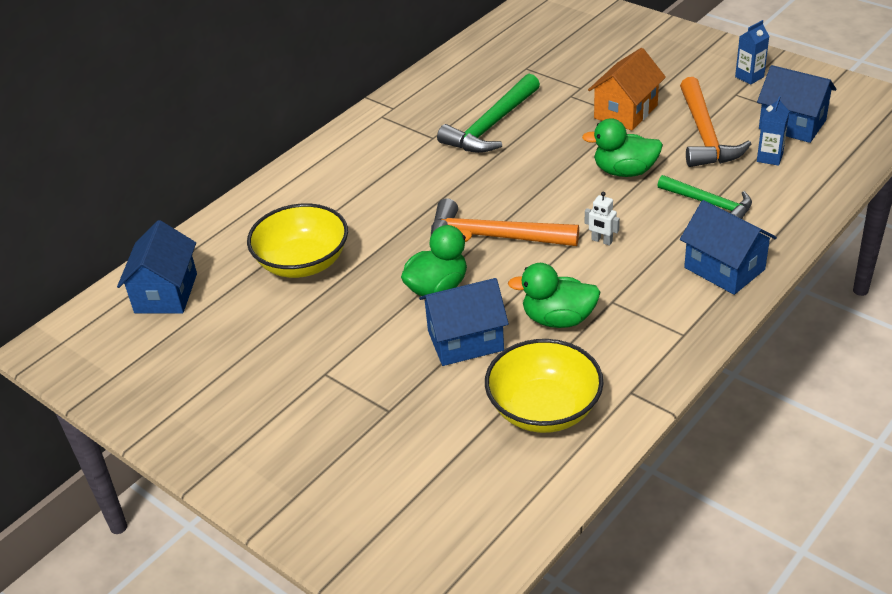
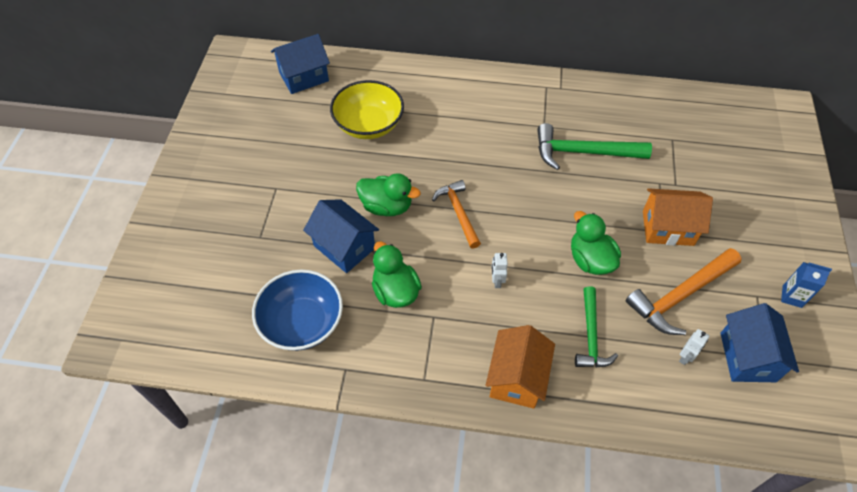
camera: 55 degrees right, 15 degrees up
(493, 237) = (458, 213): orange hammer -> orange hammer, size x0.66
(544, 409) = (302, 323): yellow bowl -> blue bowl
(724, 268) = (516, 378): blue house -> orange house
(769, 157) = (685, 357): blue carton -> white robot

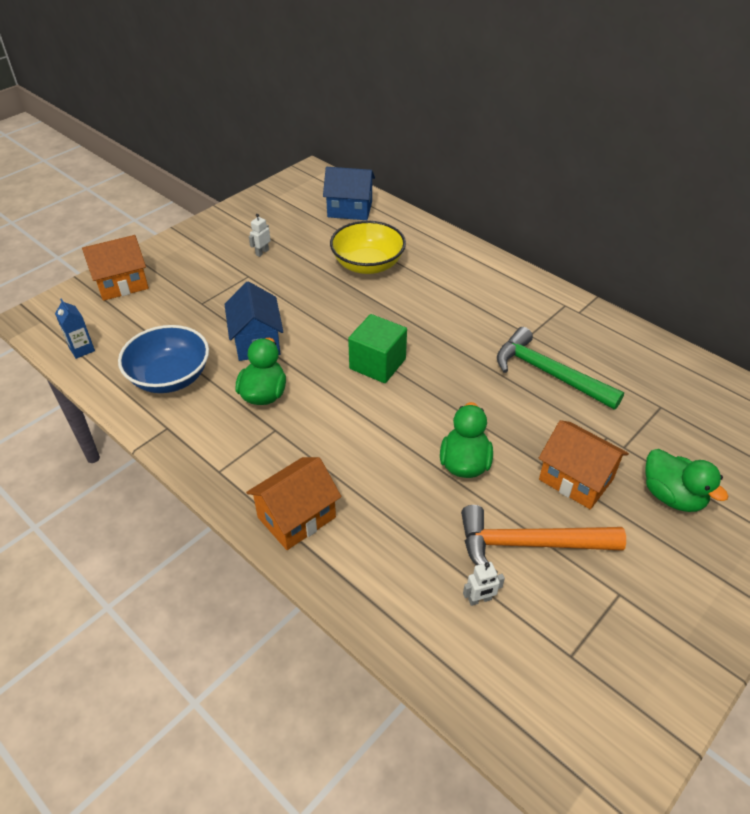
camera: 35 degrees right, 10 degrees down
(163, 258) = (122, 284): none -> orange house
(386, 206) = (321, 330): green duck -> green duck (672, 496)
(458, 213) = (377, 364): orange hammer -> green cube
(497, 281) = (358, 433): white robot -> white robot (262, 252)
(591, 335) = (401, 524): green hammer -> none
(747, 357) = (550, 642): blue house -> none
(792, 296) = (663, 618): blue carton -> blue carton (82, 349)

